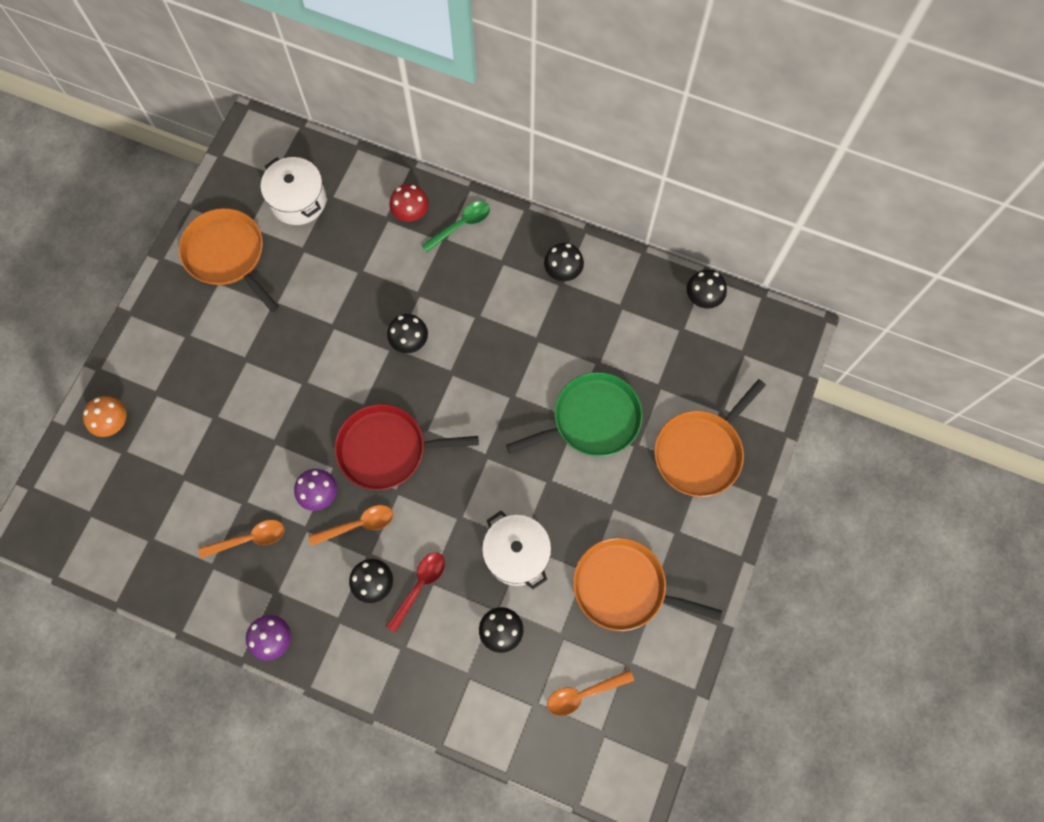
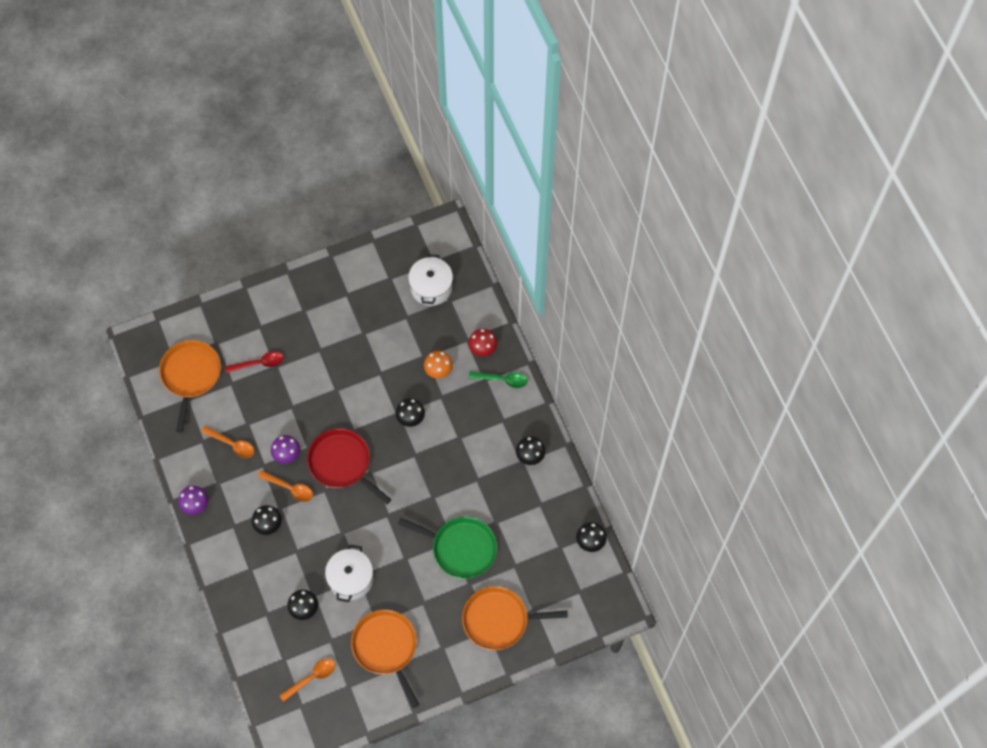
camera: 45 degrees right, 5 degrees down
(113, 422) = (226, 323): orange mushroom -> orange mushroom (438, 370)
(227, 255) = (365, 284): orange pan -> orange pan (190, 375)
(419, 586) = (288, 547): red spoon -> red spoon (259, 363)
(583, 694) = (312, 678): orange spoon -> orange spoon turned 120 degrees clockwise

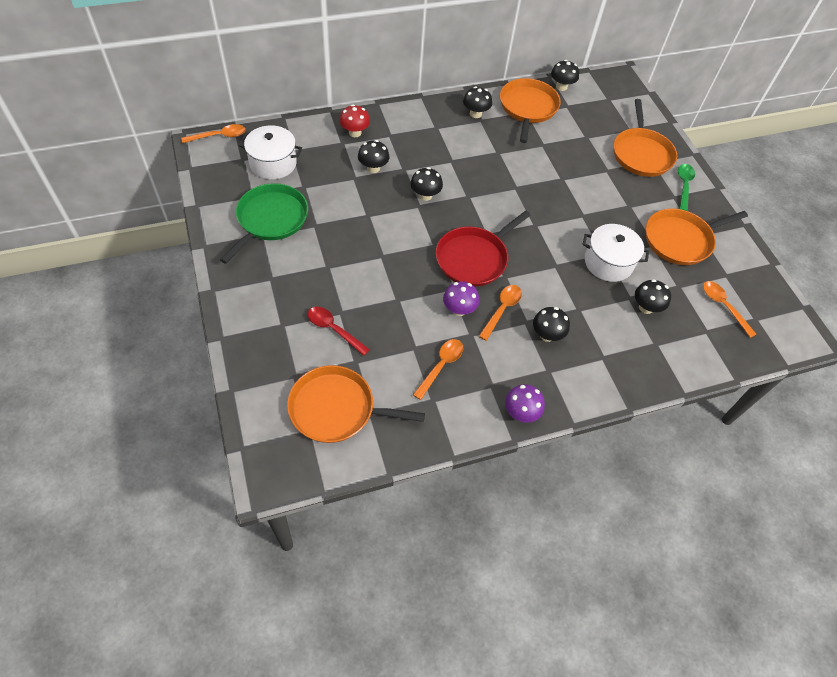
camera: 90 degrees left, 10 degrees down
(259, 363) = (334, 329): red spoon -> red spoon turned 45 degrees counterclockwise
(438, 370) = (373, 168): orange mushroom -> black mushroom
(458, 237) = (219, 136): none -> orange spoon
(461, 548) = (571, 172): green pan -> green pan (270, 219)
(502, 380) = (392, 123): green spoon -> green spoon (684, 186)
(548, 506) = (527, 108): none -> orange pan

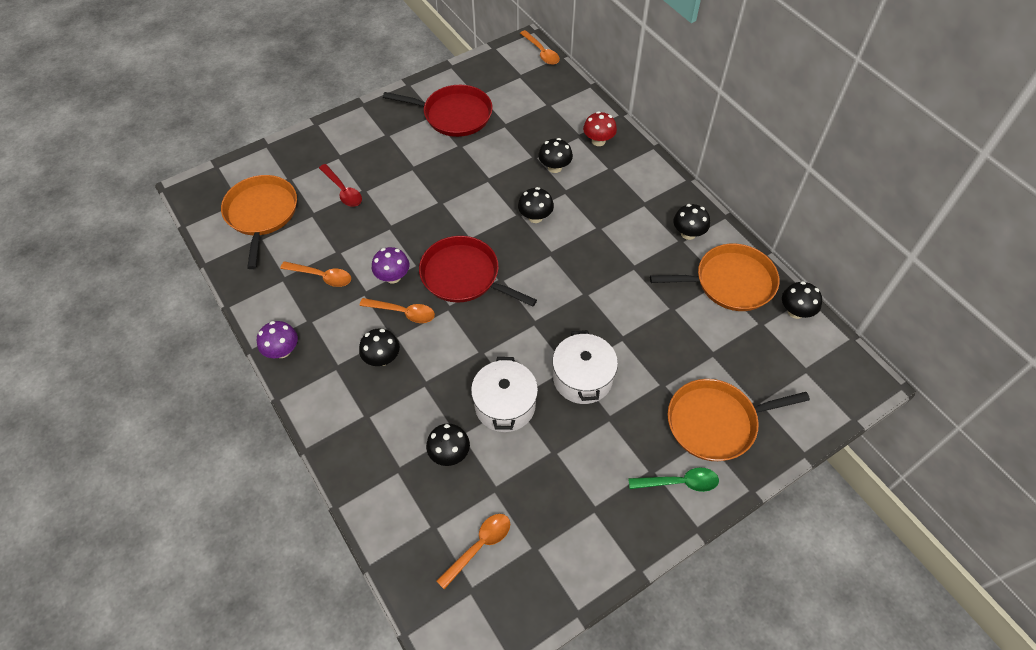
camera: 80 degrees right, 0 degrees up
(270, 219) = (454, 115): green pan -> red pan
(273, 163) = (525, 96): white pot -> white pot (582, 378)
(334, 329) = (343, 190): red spoon -> red spoon turned 120 degrees clockwise
(680, 240) = (575, 485): orange pan -> none

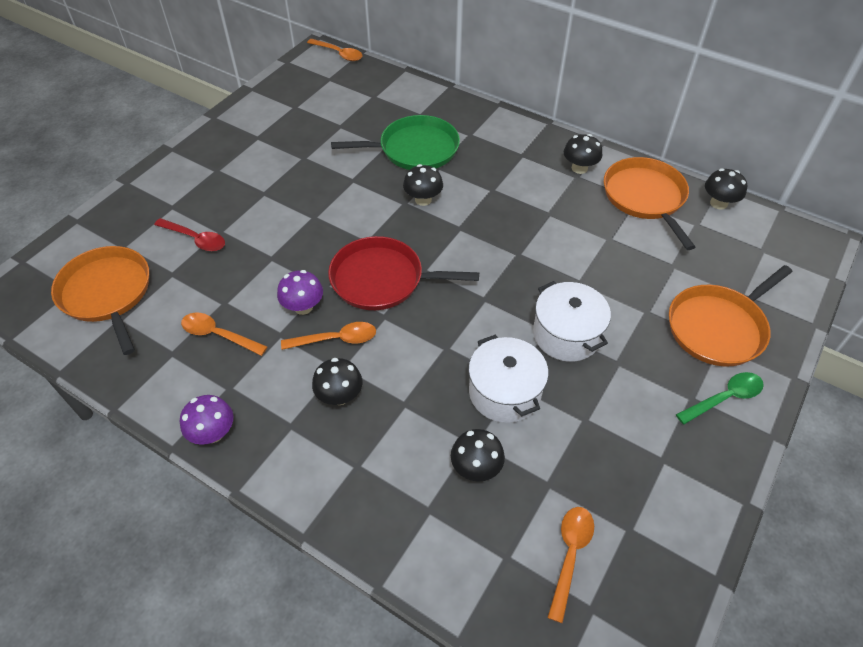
camera: 25 degrees left, 5 degrees down
(322, 276) = (218, 335): orange spoon -> orange spoon turned 150 degrees counterclockwise
(454, 115) = (280, 131): red pan -> none
(554, 167) = (414, 149): black mushroom -> green pan
(598, 141) = (443, 114): red mushroom -> none
(730, 282) = (645, 197): orange pan -> orange pan turned 75 degrees counterclockwise

